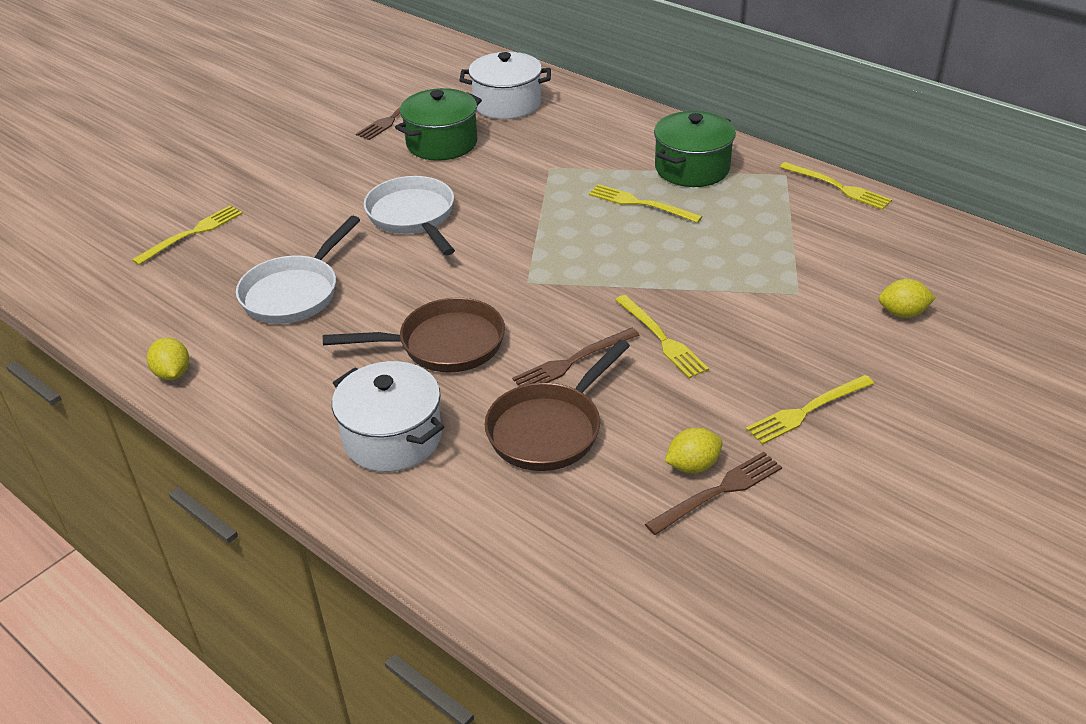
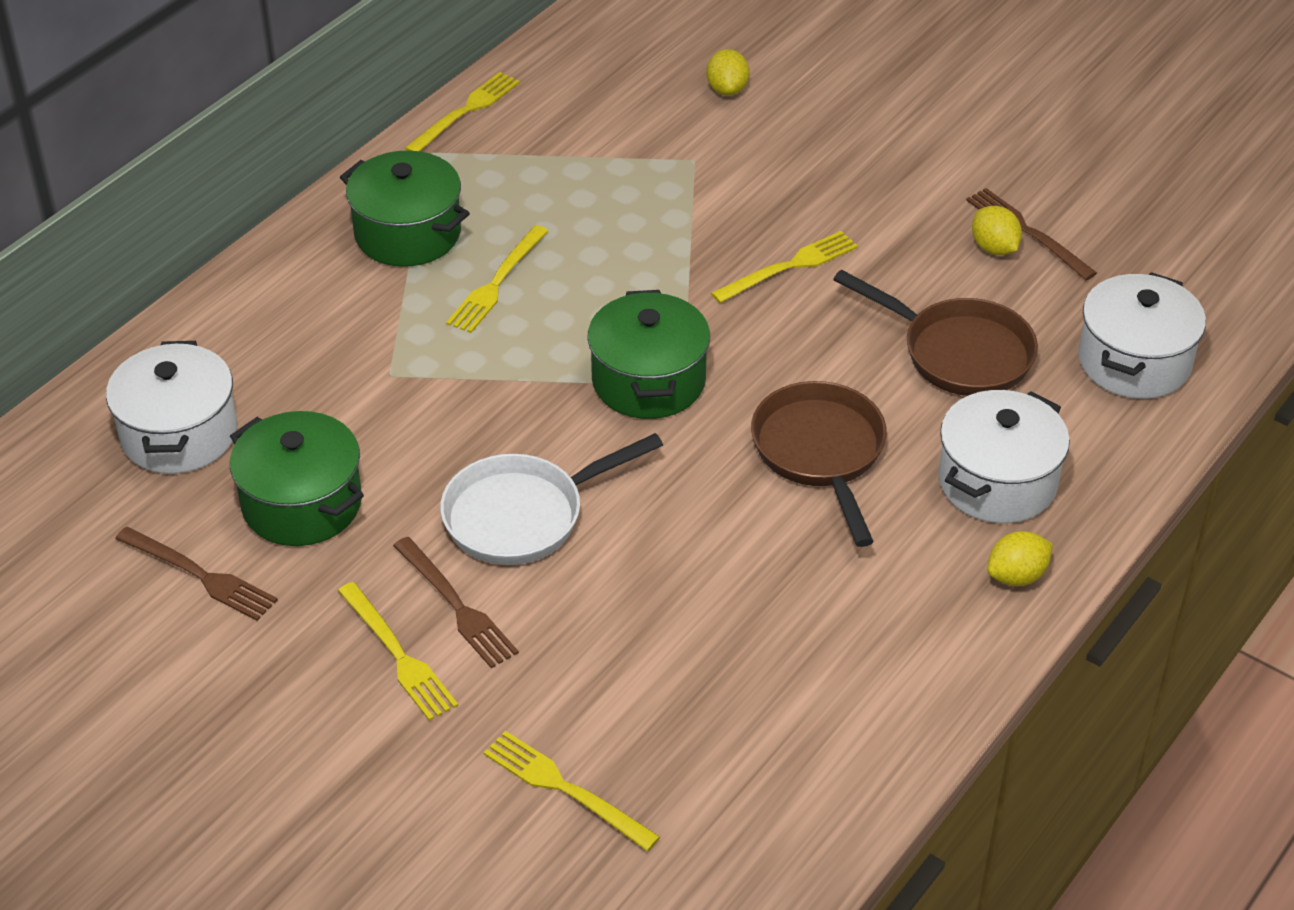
camera: 95 degrees left, 5 degrees up
(173, 374) = (914, 725): yellow lemon -> yellow lemon (1016, 576)
(295, 292) = (720, 624): white pan -> none
(528, 548) = (1134, 361): none -> white pot
(532, 267) = (648, 381): none -> green pot
(573, 361) = (839, 338): brown fork -> brown fork (456, 605)
(807, 410) = (897, 167): yellow fork -> yellow fork (397, 654)

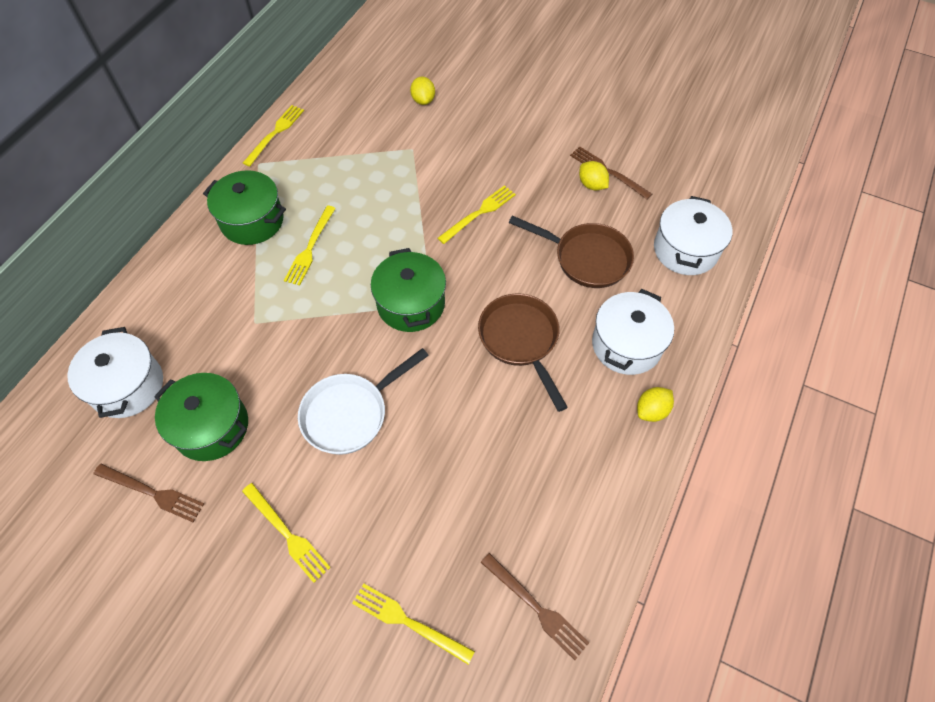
camera: 10 degrees left, 15 degrees up
(456, 605) = (318, 489): brown fork -> brown fork (535, 607)

